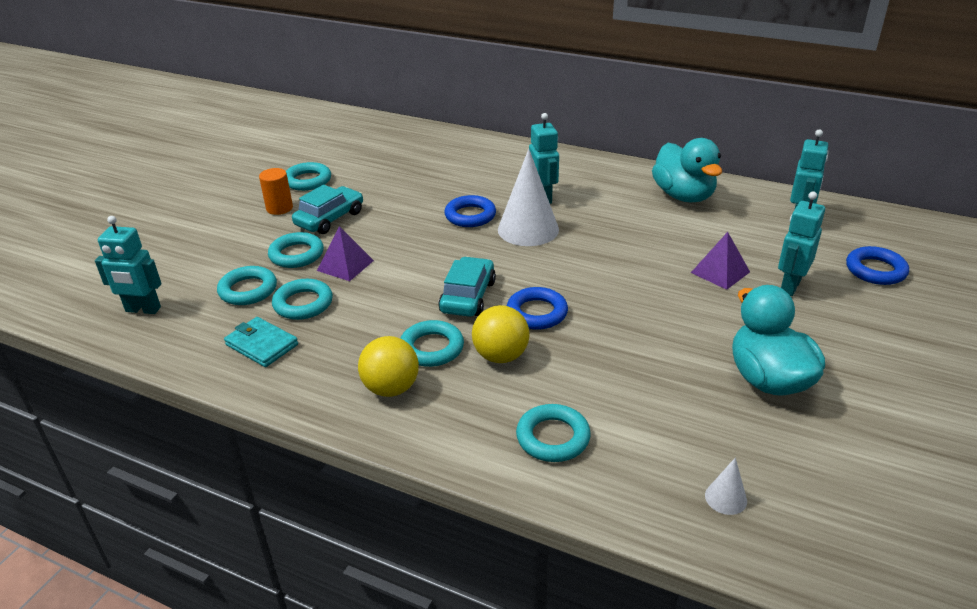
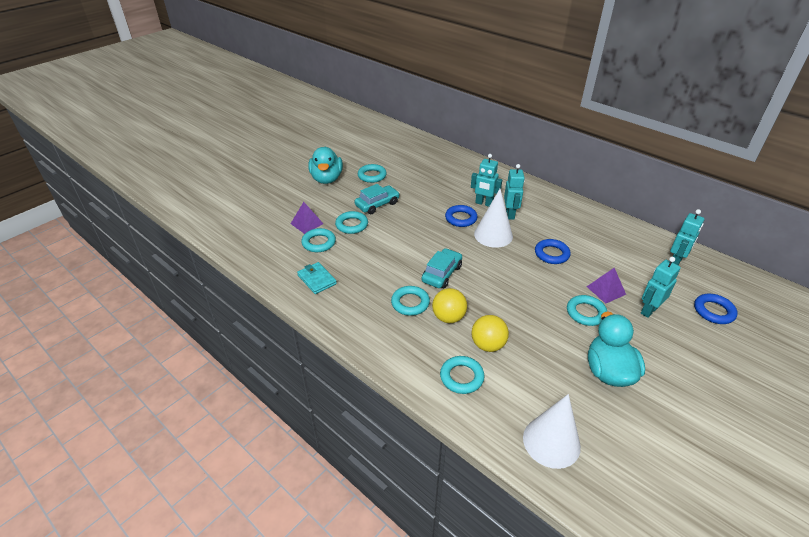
camera: 15 degrees right, 5 degrees up
(143, 310) = (260, 243): turquoise robot -> turquoise robot (484, 203)
(279, 208) = (350, 192): orange cylinder -> none
(303, 304) = (346, 258): turquoise ring -> turquoise ring (585, 313)
(345, 265) = (377, 238): purple pyramid -> purple pyramid (306, 223)
(391, 388) = (379, 323): yellow ball -> yellow ball (488, 345)
(537, 313) = (479, 293): blue ring -> blue ring (551, 254)
(683, 196) = (602, 230): turquoise duck -> turquoise duck (327, 179)
(726, 498) = (551, 442): white cone -> white cone, size x2.26

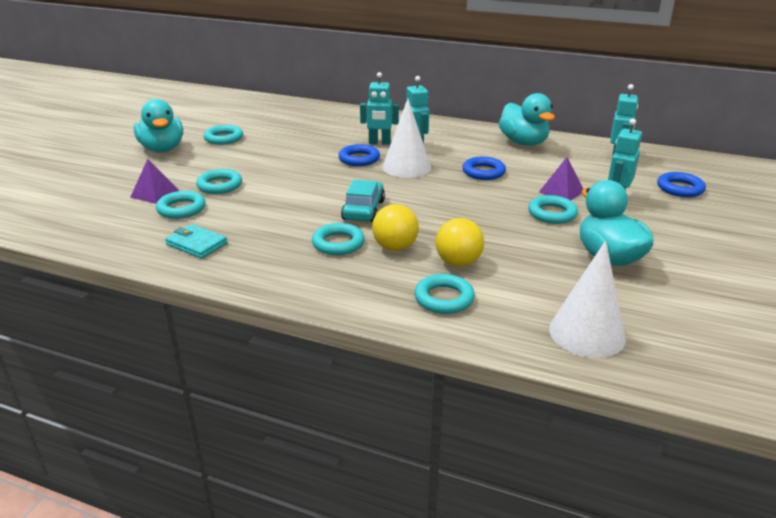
camera: 20 degrees left, 10 degrees down
(377, 204) = (245, 162): turquoise car -> none
(601, 227) = (523, 143): none -> turquoise duck

